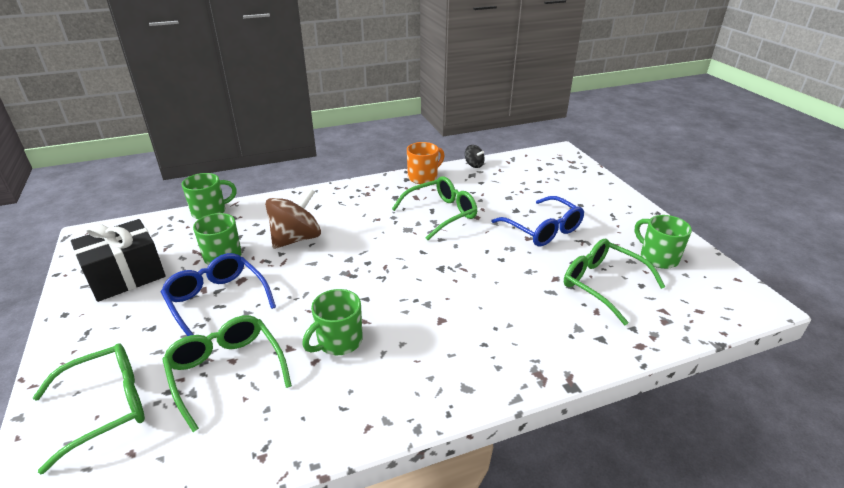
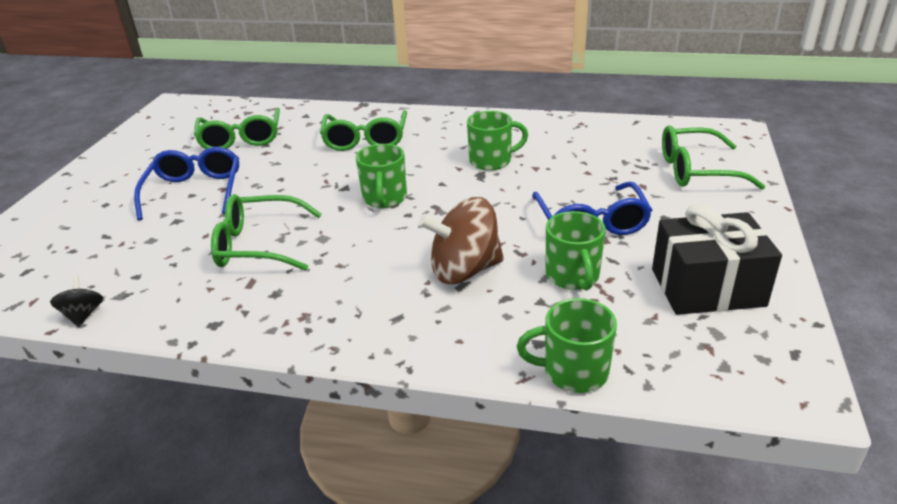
camera: 145 degrees left, 0 degrees up
(226, 371) = (594, 167): green glasses -> green glasses (365, 140)
(423, 177) = (188, 318): orange mug -> none
(657, 257) = (161, 142): green mug -> green mug (384, 199)

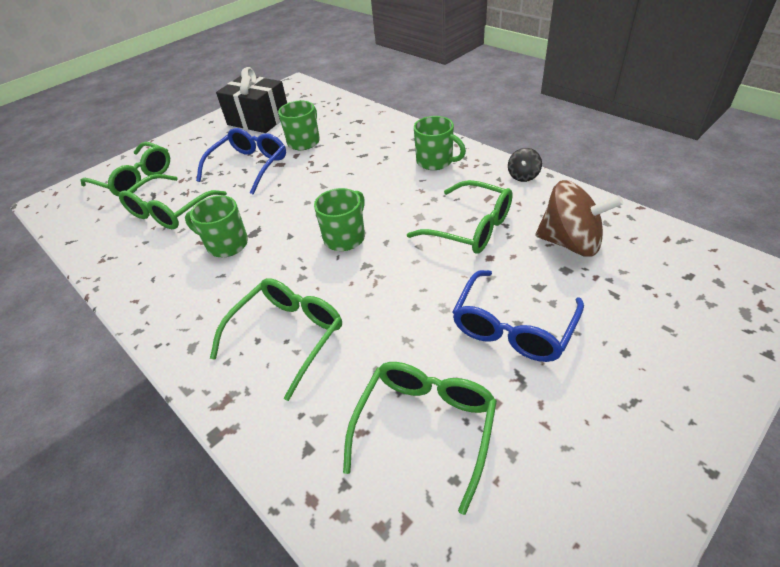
camera: 145 degrees left, 10 degrees up
(83, 315) = (617, 212): black spinning top -> black spinning top (523, 176)
(464, 270) = (352, 162): brown spinning top -> brown spinning top (570, 243)
(573, 372) = (359, 108): green mug -> green mug (435, 161)
(594, 162) = (170, 211): none -> green glasses

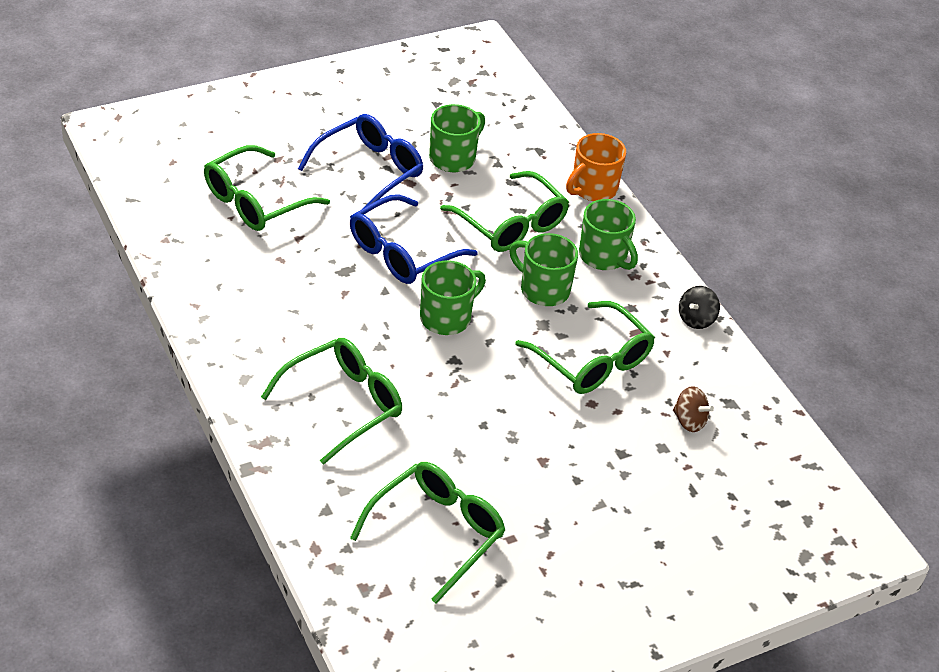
camera: 10 degrees right, 0 degrees up
(135, 179) = (221, 134): green glasses -> green glasses (511, 224)
(226, 244) = (310, 274): green mug -> green mug (543, 289)
(258, 119) = (406, 93): black gift -> none
(404, 128) = (593, 189): none -> orange mug
(513, 327) = (569, 481): blue glasses -> blue glasses (402, 252)
(570, 243) = (689, 421): brown spinning top -> brown spinning top, size x0.49

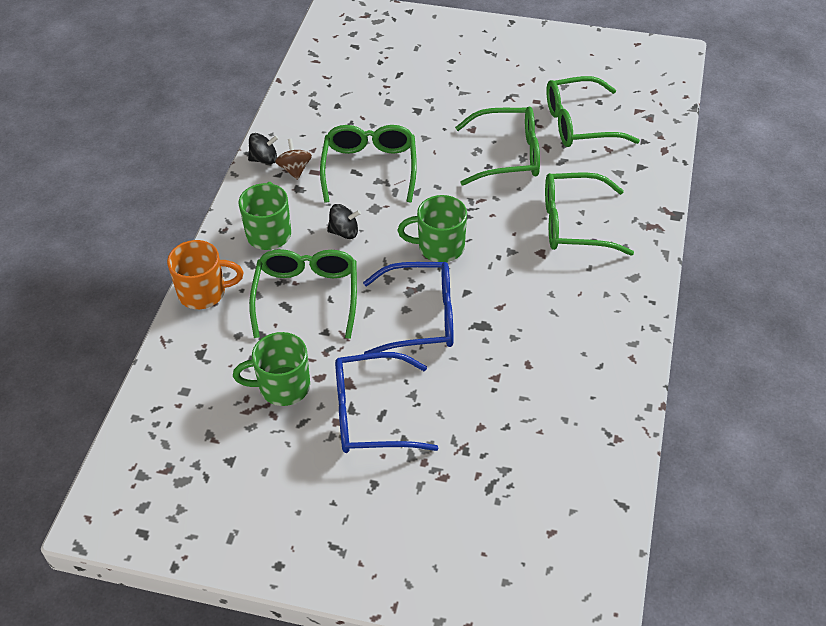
camera: 135 degrees left, 5 degrees up
(255, 201) = (504, 437): green glasses -> green glasses (508, 155)
(543, 289) = (344, 232): green mug -> black spinning top
(689, 421) = (353, 106): brown spinning top -> brown spinning top (295, 169)

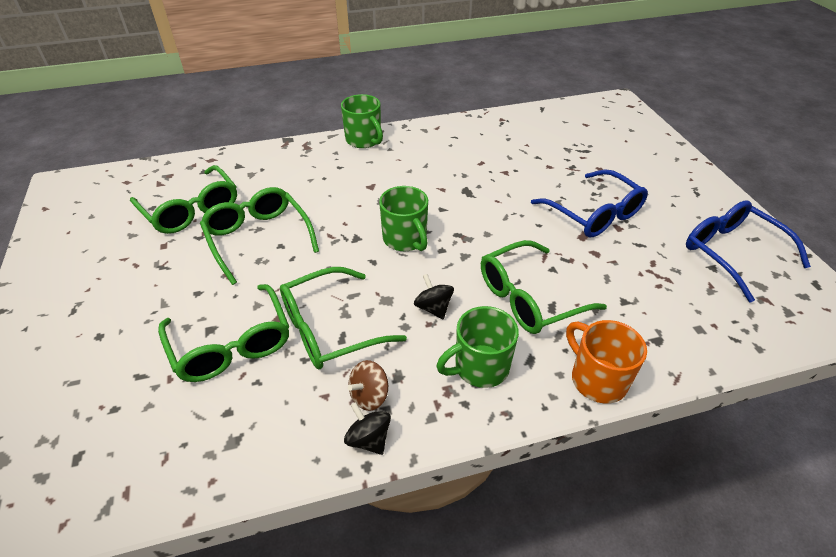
camera: 120 degrees left, 5 degrees down
(282, 387) = (626, 269): green mug -> green mug (364, 140)
(421, 317) = (488, 222): blue glasses -> blue glasses (732, 253)
(574, 224) = (327, 179): green glasses -> green glasses (231, 345)

